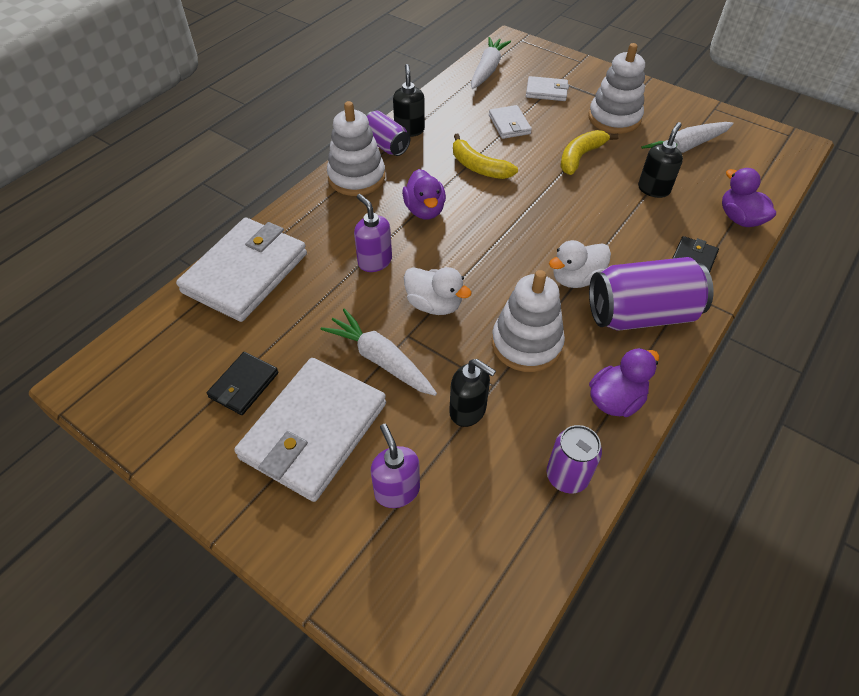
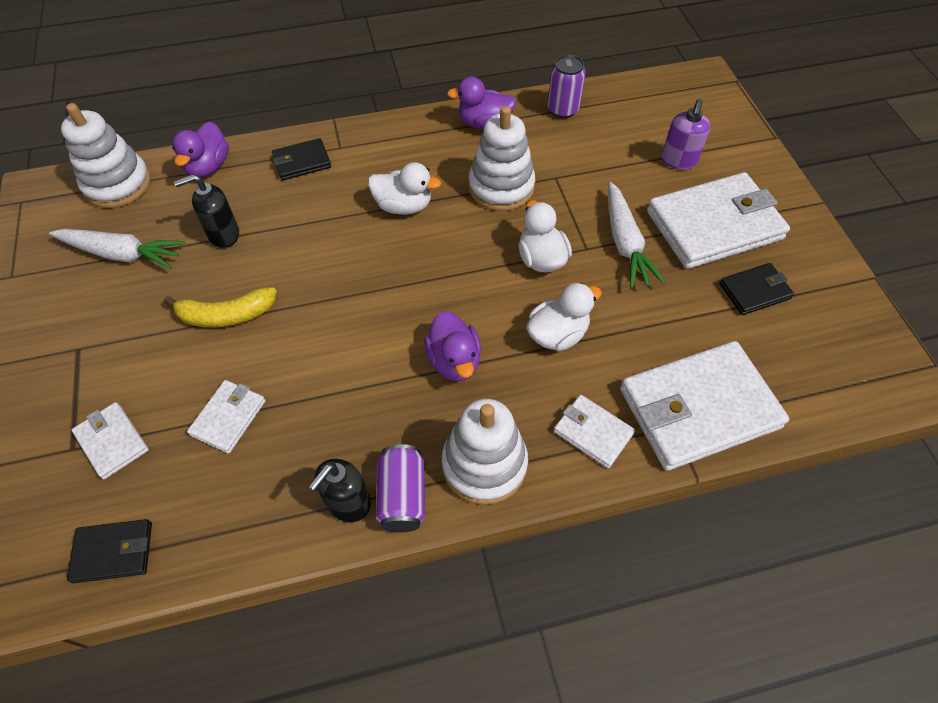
camera: 140 degrees left, 5 degrees up
(306, 223) = (593, 432): none -> white wallet
(374, 261) = (557, 334): purple soap dispenser -> white duck
(424, 210) = (454, 361): purple duck -> purple duck turned 135 degrees clockwise
(468, 411) = (589, 173): black soap dispenser -> none
(478, 167) = (339, 378): yellow banana -> none
(487, 70) = (113, 552): white carrot -> black wallet
(614, 118) = (116, 339): white stacking toy -> white stacking toy (117, 184)
(641, 314) = (394, 155): purple can -> none

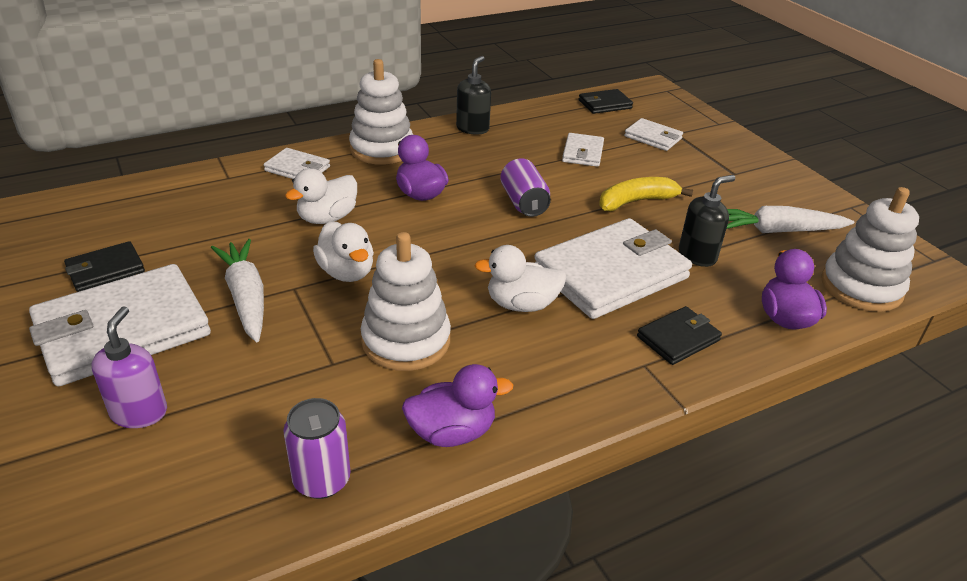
camera: 165 degrees right, 20 degrees down
(402, 496) = (436, 133): purple can -> purple can (523, 202)
(698, 408) = (204, 187): white wallet -> white wallet (611, 274)

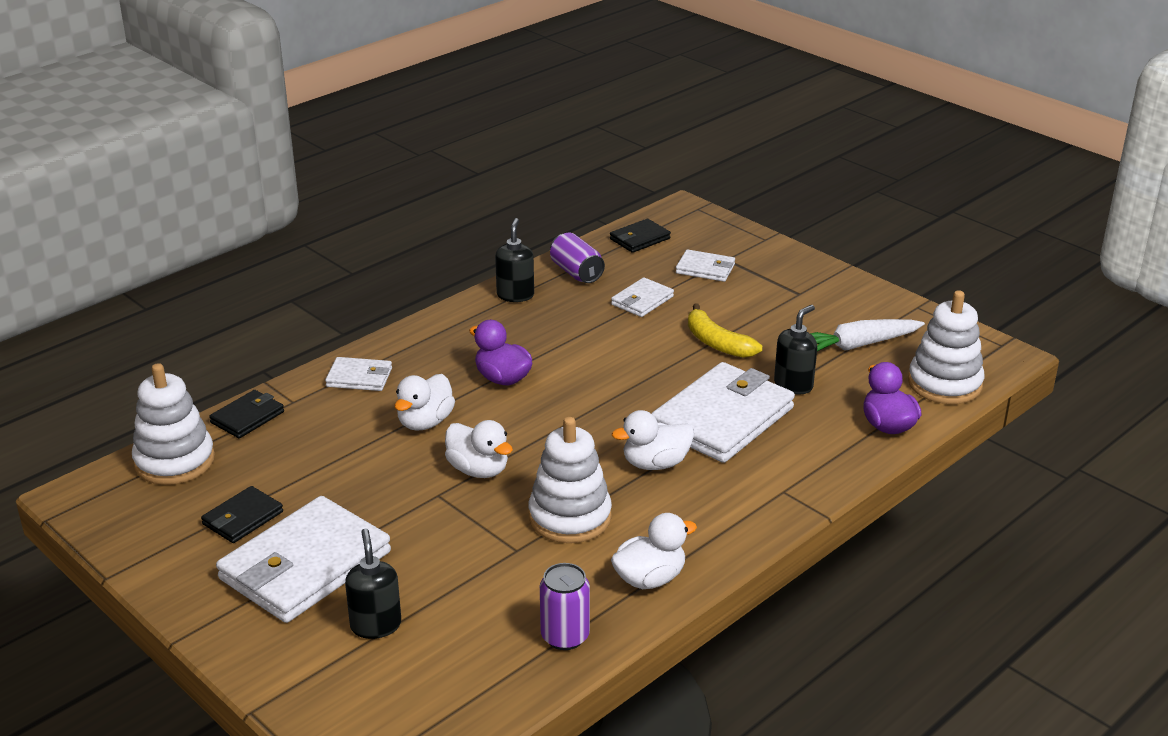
camera: 15 degrees left, 5 degrees down
(139, 412) = (376, 625): purple soap dispenser -> black soap dispenser
(246, 297) = (399, 513): white carrot -> none
(382, 149) = (434, 338): white stacking toy -> white stacking toy (174, 461)
(452, 432) = (650, 579): purple duck -> white duck
(523, 202) = (609, 366): purple can -> purple can (576, 272)
(582, 153) = (642, 300): white wallet -> white wallet turned 45 degrees clockwise
(636, 201) = (717, 343): yellow banana -> yellow banana turned 90 degrees counterclockwise
(678, 338) = (803, 463): black wallet -> black wallet (247, 417)

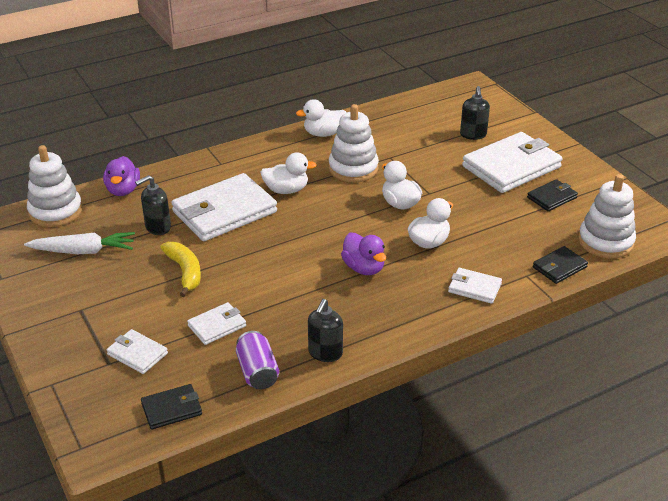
camera: 165 degrees left, 5 degrees up
(565, 636) = (378, 117): purple can -> none

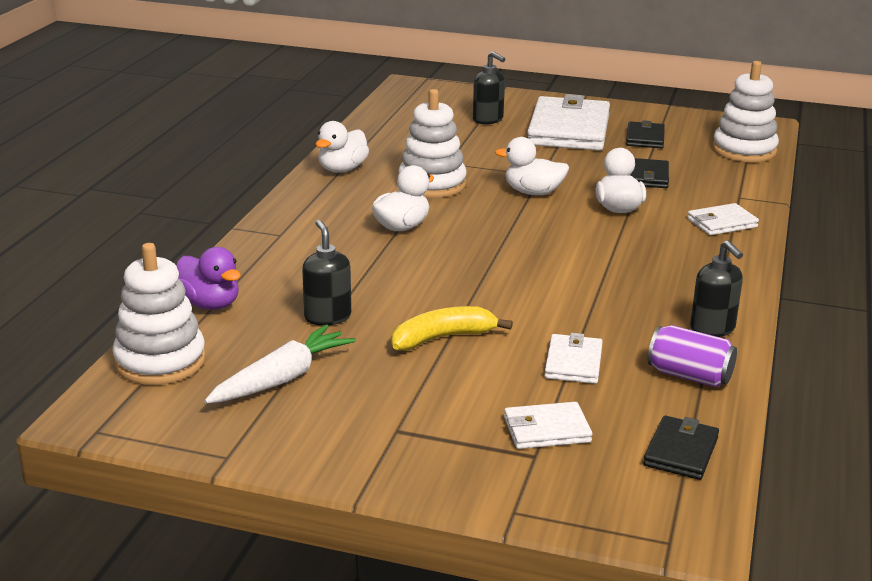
camera: 45 degrees left, 10 degrees down
(157, 227) = (327, 317): black soap dispenser -> black soap dispenser turned 150 degrees clockwise
(185, 272) = (442, 338): yellow banana -> yellow banana turned 45 degrees counterclockwise
(224, 212) = (374, 271): white wallet -> none
(364, 268) = (606, 252): purple duck -> none
(559, 267) = (749, 181): black wallet -> black wallet (648, 177)

